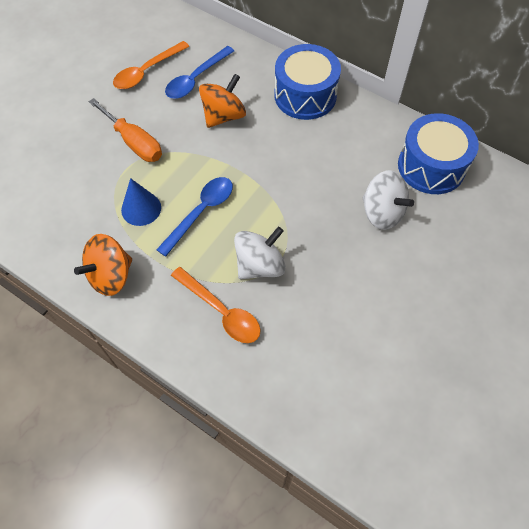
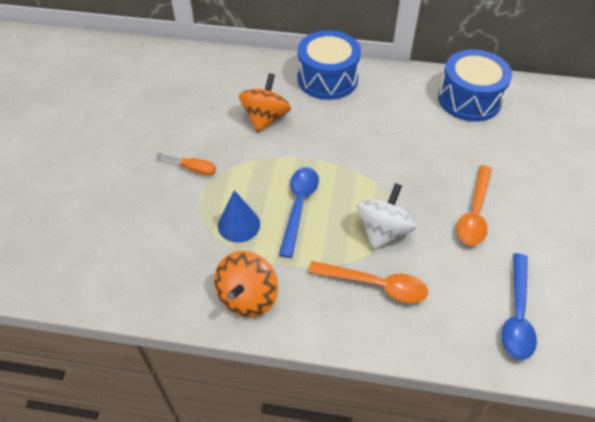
camera: 25 degrees left, 10 degrees down
(134, 142) = (194, 169): orange screwdriver -> orange screwdriver, size x0.58
(147, 71) = (167, 104): orange spoon -> orange spoon (474, 213)
(196, 79) = (219, 96): blue spoon -> blue spoon (517, 314)
(382, 212) = (456, 149): white spinning top -> none

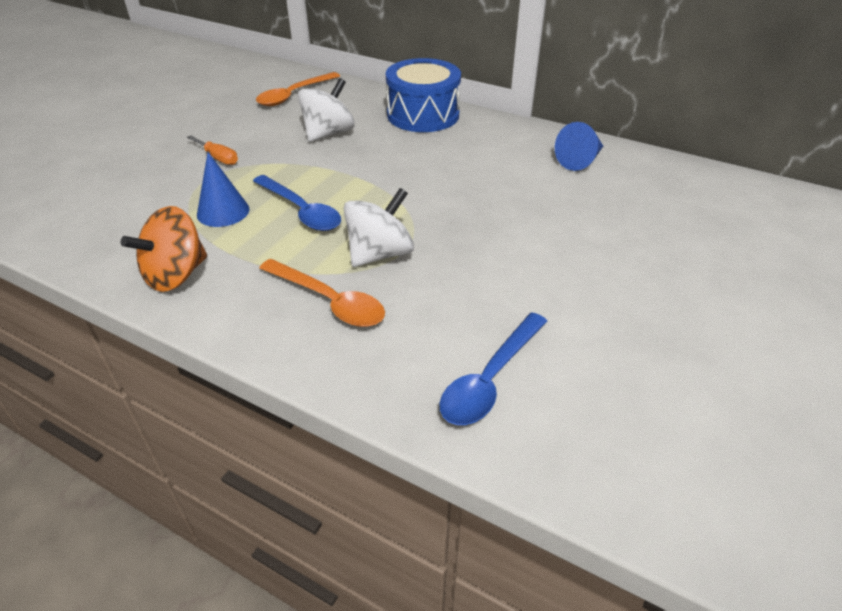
camera: 20 degrees right, 10 degrees down
(265, 118) = (328, 133): orange spinning top -> white spinning top
(299, 206) = (301, 211): blue spoon -> blue spoon turned 105 degrees clockwise
(469, 99) = (580, 160): blue drum -> blue cone
(474, 213) = (508, 263): orange spoon -> orange spoon (294, 95)

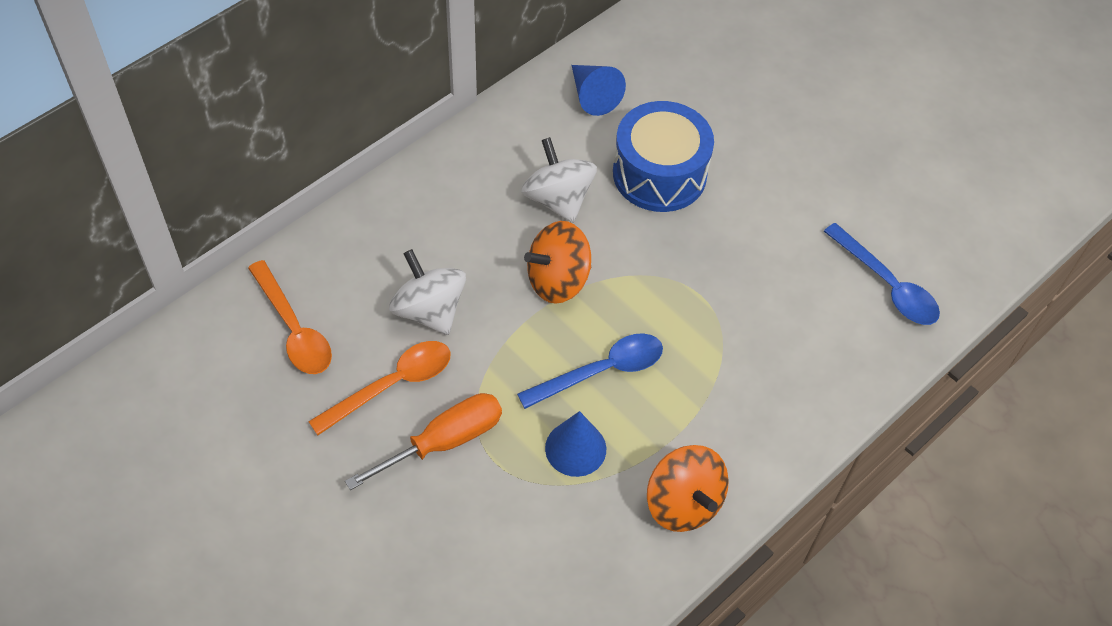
camera: 75 degrees left, 15 degrees up
(218, 158) = (444, 441): orange screwdriver -> orange screwdriver, size x1.72
(329, 301) = (763, 375): orange spoon -> orange spoon (392, 385)
(380, 254) = (702, 317): white spinning top -> white spinning top (558, 199)
(381, 177) = (558, 280): none -> orange spinning top
(423, 115) = (424, 200): blue drum -> blue drum (659, 174)

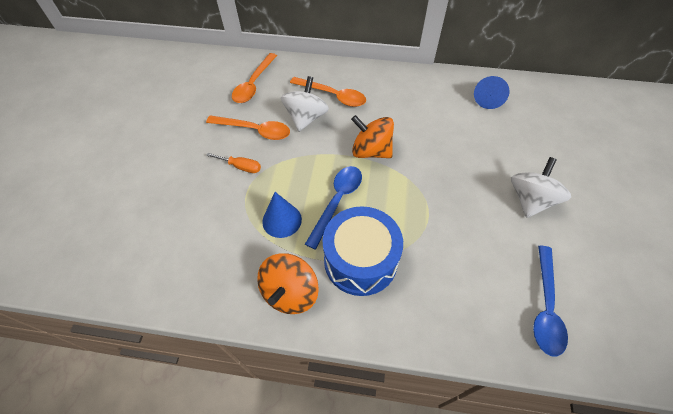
camera: 55 degrees right, 0 degrees up
(419, 251) = (333, 96): none -> orange spoon
(444, 441) = (241, 167): orange screwdriver -> orange screwdriver, size x0.58
(558, 199) = (416, 122): white spinning top -> white spinning top (530, 200)
(601, 371) = (337, 202): blue spoon -> blue spoon turned 90 degrees counterclockwise
(659, 174) = (479, 150): blue drum -> blue drum (360, 260)

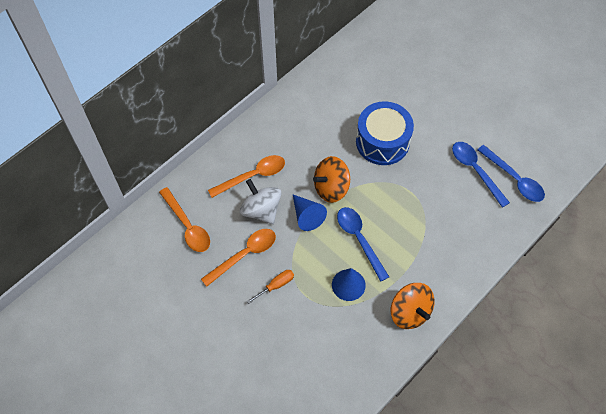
camera: 55 degrees left, 5 degrees up
(360, 260) = (415, 255): blue drum -> blue drum (382, 142)
(488, 97) = (342, 77): blue cone -> blue cone (307, 216)
(513, 260) = (475, 171): none -> blue spoon
(530, 200) = (443, 126): white spinning top -> none

